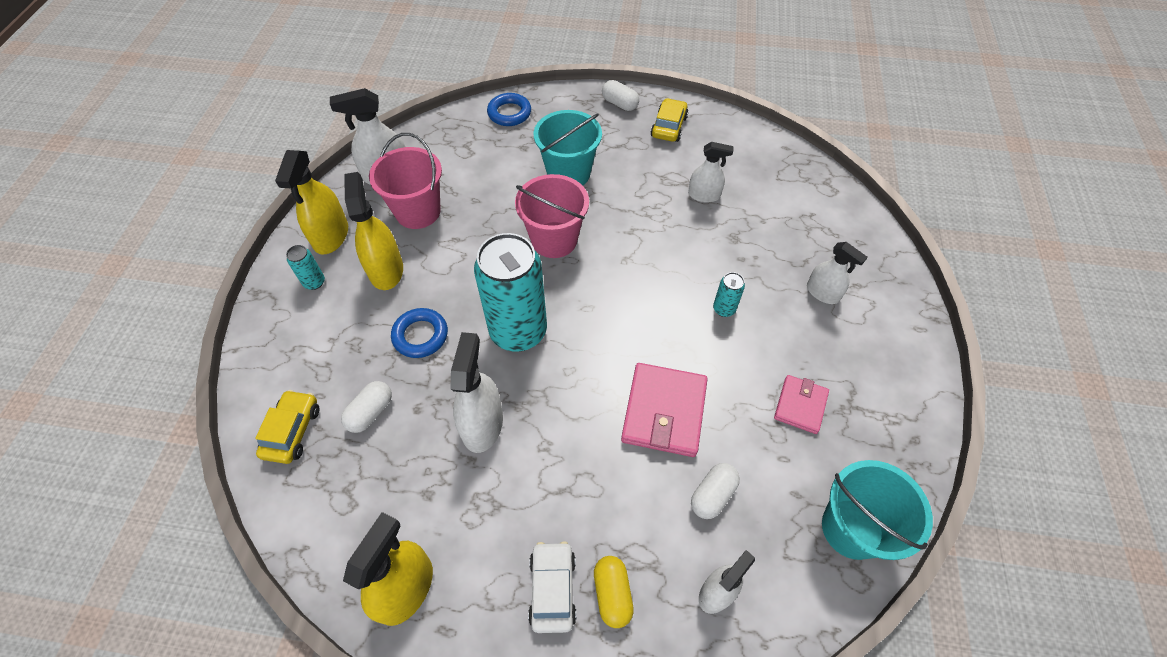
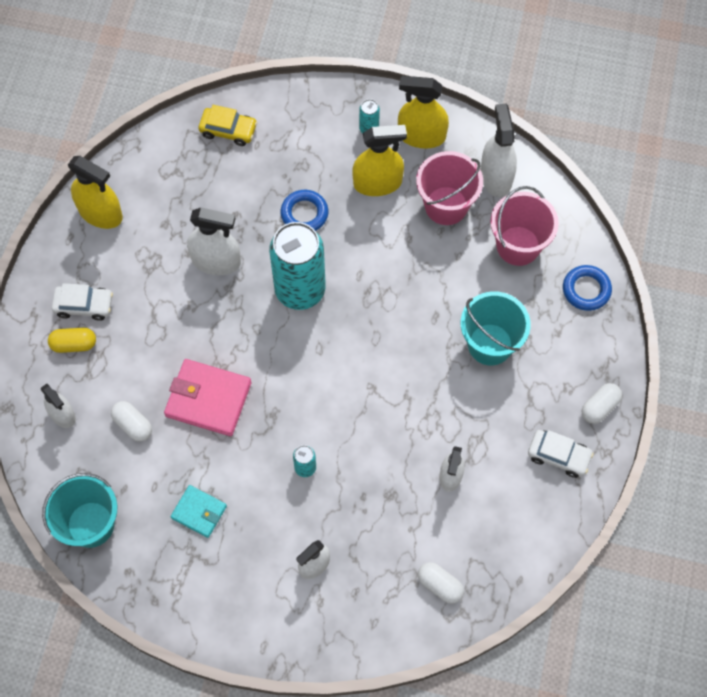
camera: 95 degrees right, 10 degrees up
(371, 412) = (237, 182): white capsule -> white capsule (439, 585)
(554, 240) = (401, 325): pink bucket -> pink bucket (518, 246)
(668, 127) = (558, 456): yellow car -> white car
(800, 405) = (199, 512): pink wallet -> turquoise wallet

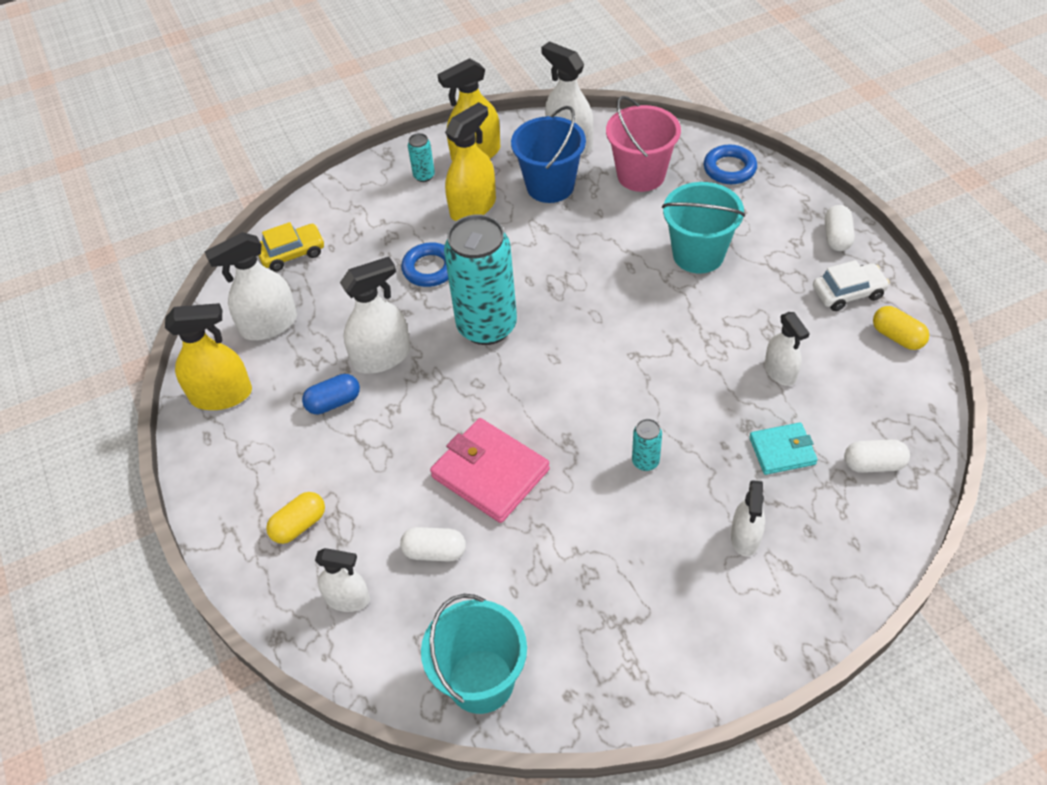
camera: 35 degrees left, 15 degrees down
(84, 305) = (278, 483): white car -> none
(160, 272) = (334, 402): none -> blue capsule
(169, 180) = (269, 325): none -> white spray bottle
(199, 512) = (584, 579): turquoise wallet -> turquoise wallet (782, 451)
(208, 399) = (490, 473): pink wallet -> pink wallet turned 60 degrees clockwise
(446, 206) = (550, 186): pink bucket -> blue bucket
(554, 514) = (897, 337): none -> yellow capsule

